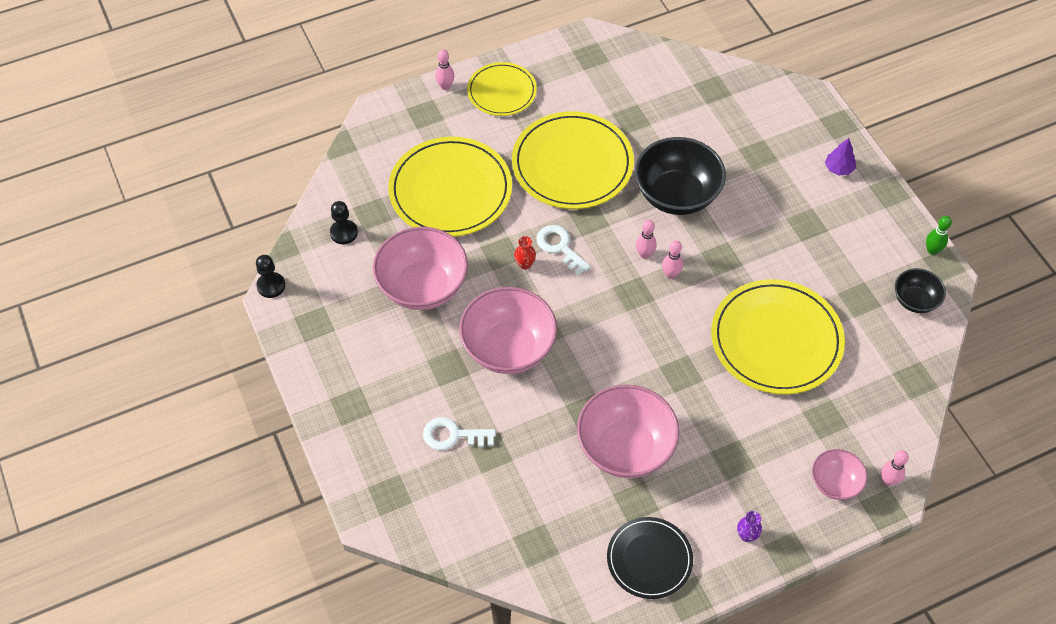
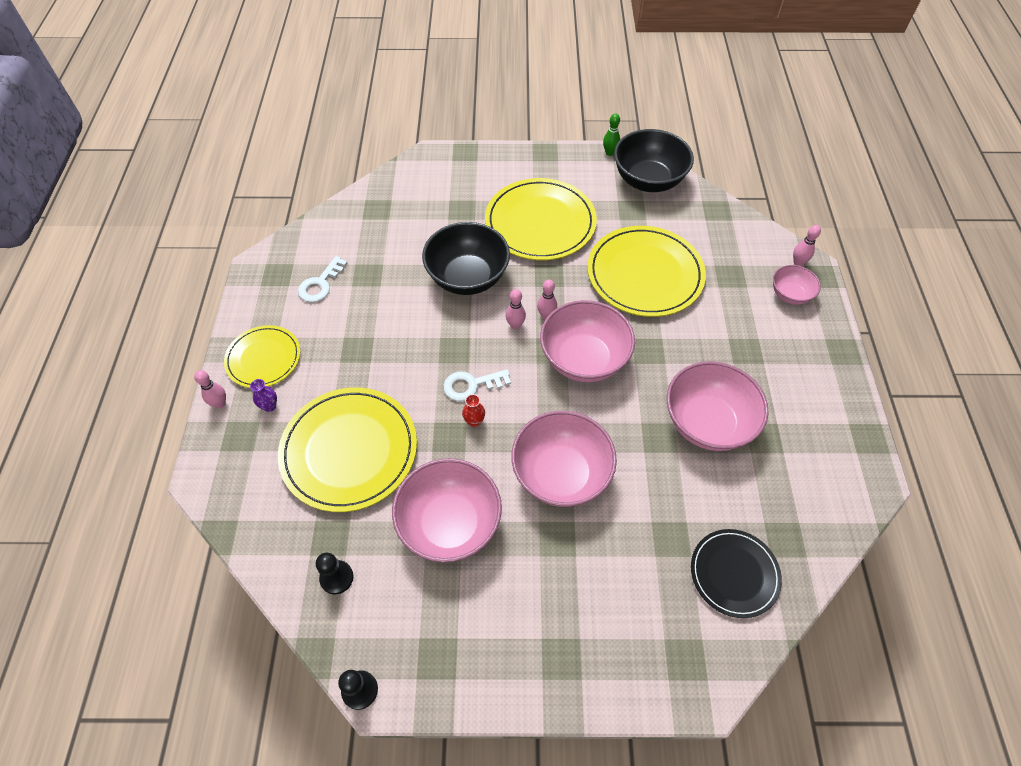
camera: 65 degrees left, 0 degrees up
(453, 435) = (639, 566): white key -> white key (320, 284)
(572, 164) = (386, 337): yellow plate -> yellow plate (540, 223)
(638, 323) = (584, 359): none -> pink bowl
(649, 559) = (824, 451): black plate -> black plate (734, 574)
(746, 535) = (820, 372): purple vase -> purple vase (270, 406)
(839, 168) = (506, 169): purple tree -> none
(915, 300) = (648, 180): black bowl -> black bowl, size x1.87

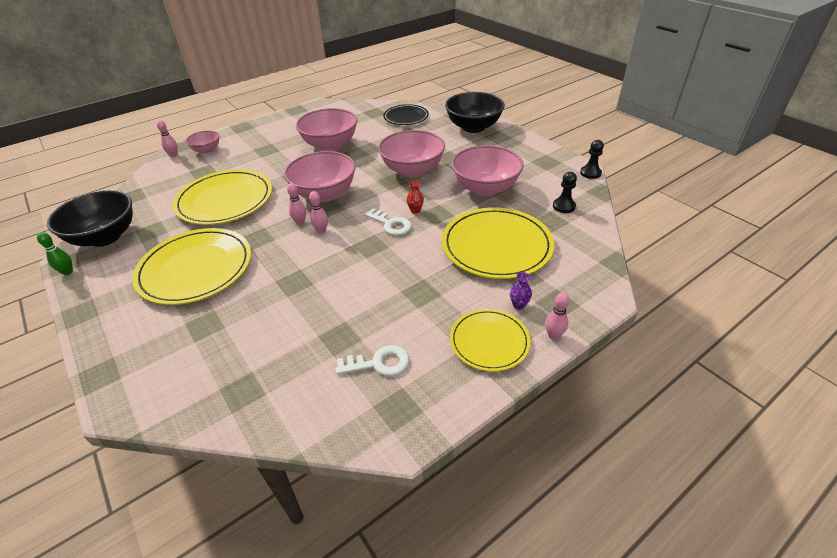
camera: 125 degrees left, 15 degrees down
(467, 277) = (293, 275): black bowl -> black bowl (473, 127)

